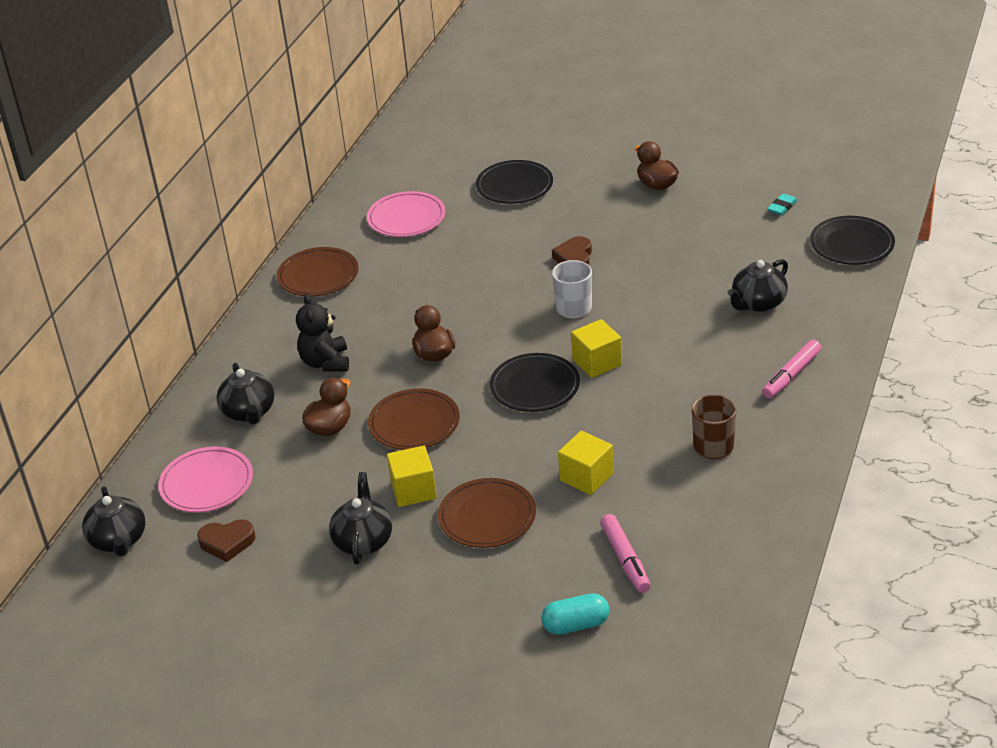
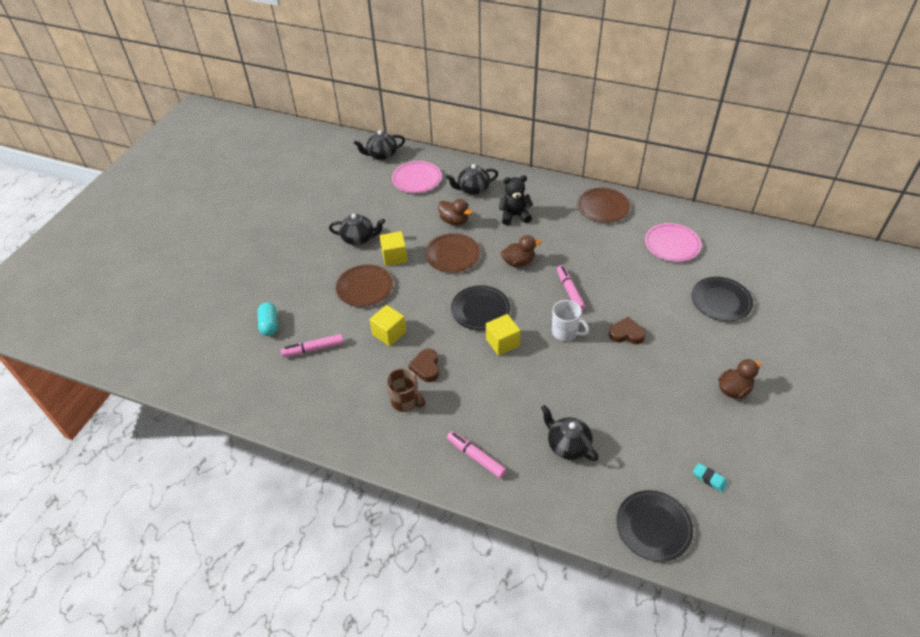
camera: 90 degrees right, 10 degrees up
(227, 543) = (370, 190): brown heart -> brown heart (426, 367)
(497, 305) = (570, 291): none -> pink marker

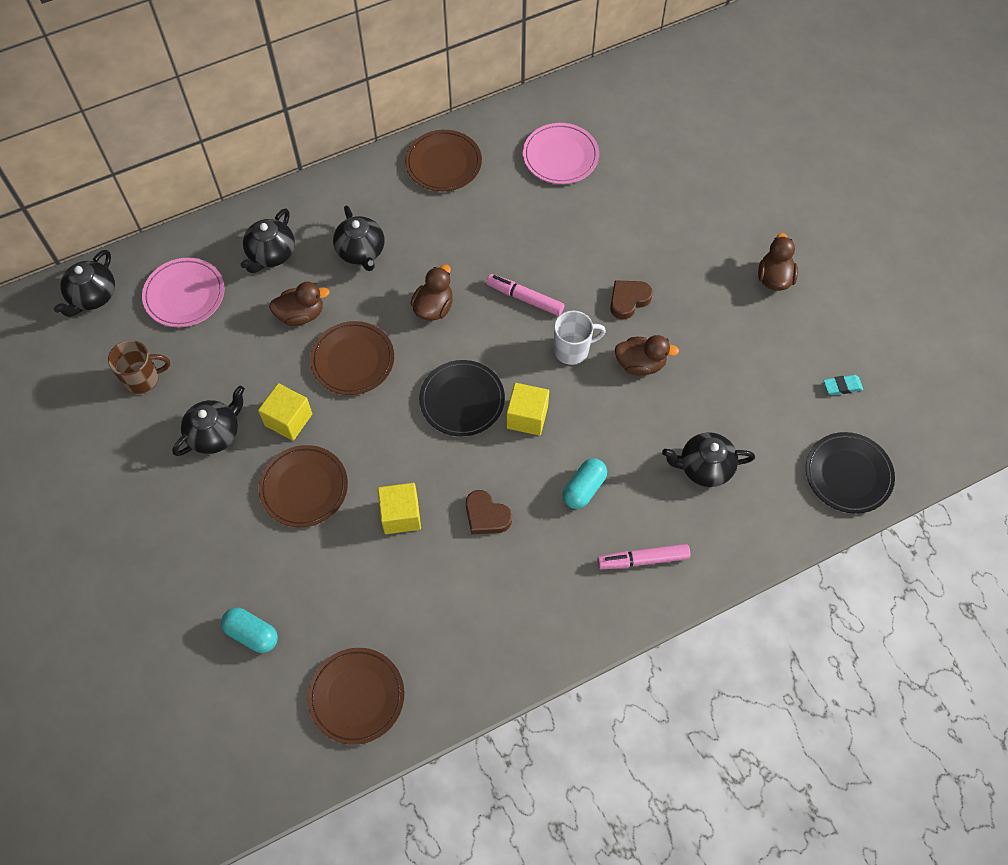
camera: 50 degrees left, 15 degrees up
(273, 388) = (357, 696): none -> brown plate
(313, 349) = (342, 611): pink marker -> none
(405, 402) = (512, 572): brown mug -> brown mug (143, 379)
(489, 397) = (584, 489): none -> turquoise capsule
(514, 216) = (361, 251): black teddy bear -> black teapot
(595, 367) = (640, 364): none -> brown duck
(721, 301) = (670, 188): black plate -> none

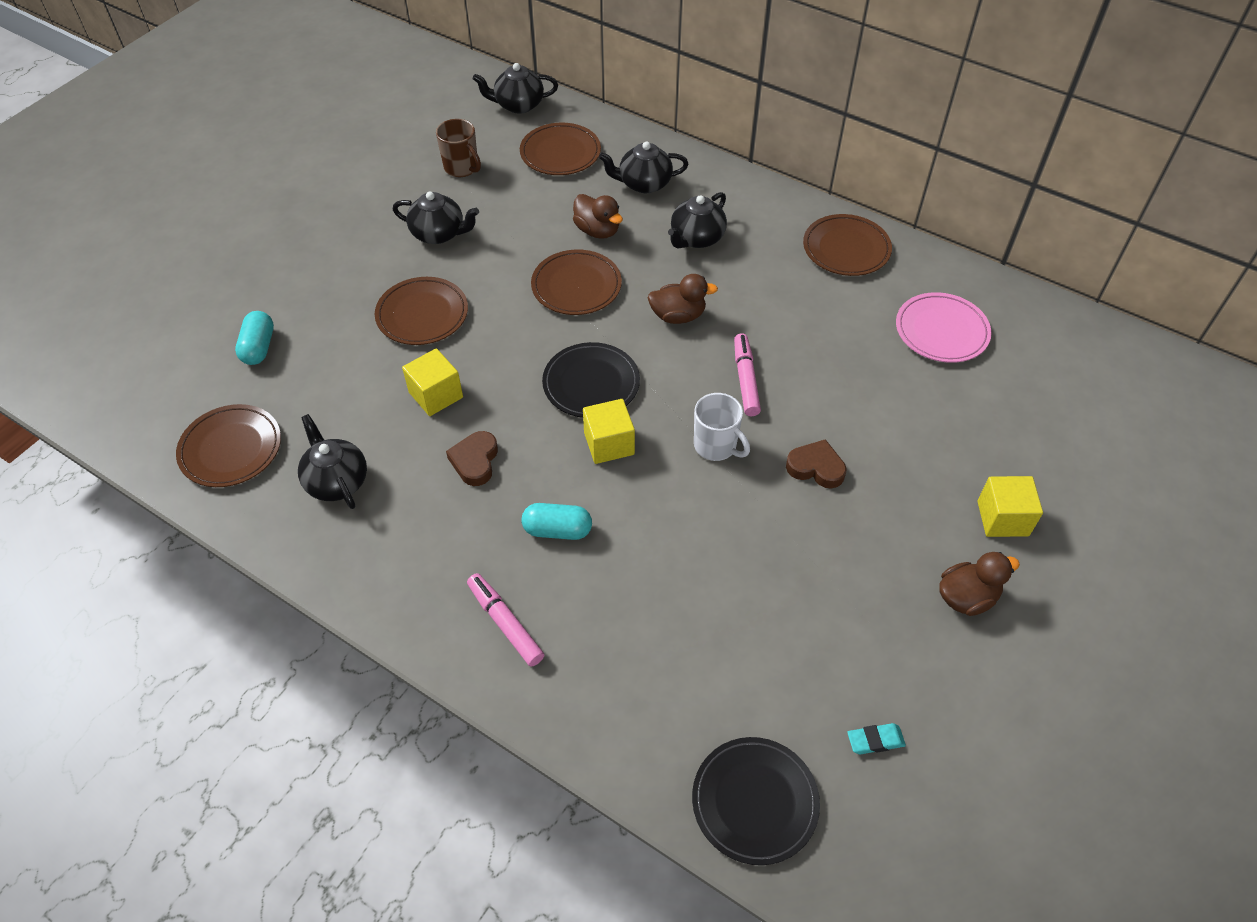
camera: 60 degrees right, 10 degrees down
(184, 295) = (560, 153): pink plate -> brown plate
(288, 420) = (484, 272): yellow cube -> yellow cube (1002, 518)
(640, 364) = (745, 514): brown duck -> none
(704, 467) = (658, 634): black teapot -> black teapot (336, 481)
(842, 386) = (875, 740): turquoise eraser -> turquoise eraser turned 60 degrees counterclockwise

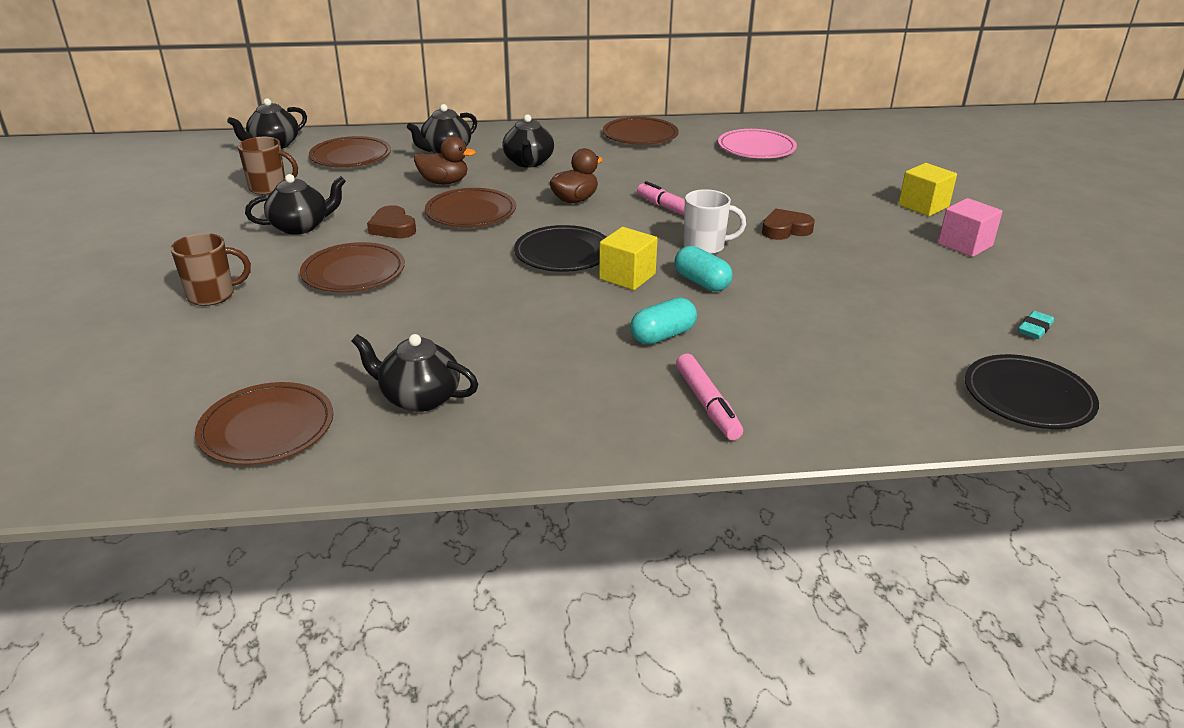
camera: 40 degrees left, 20 degrees down
(259, 347) = (202, 353): turquoise capsule -> turquoise capsule (701, 282)
(315, 286) = (213, 295): none -> brown mug
(436, 395) = (438, 310): yellow cube -> none
(475, 461) = (533, 330): brown heart -> brown heart (393, 228)
(505, 623) = (707, 404): pink marker -> pink marker turned 120 degrees counterclockwise
(966, 597) = (965, 245): brown duck -> pink cube

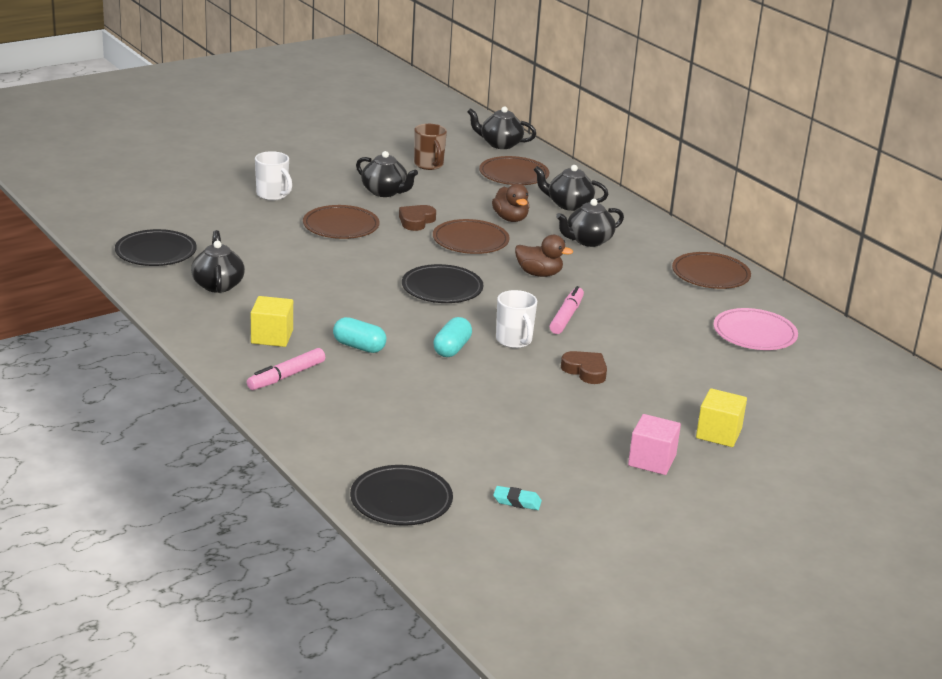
camera: 60 degrees right, 5 degrees down
(213, 295) = (272, 195): brown mug -> white mug
(267, 429) = (156, 252): brown plate -> black plate
(627, 276) = (431, 319): yellow cube -> yellow cube (272, 337)

